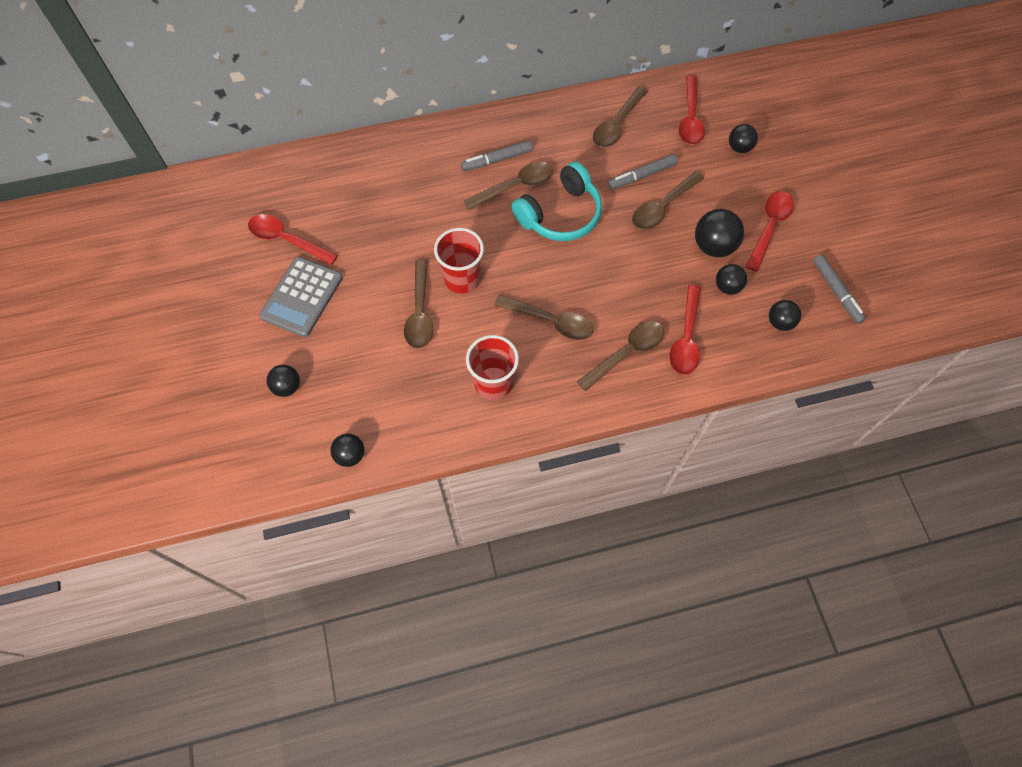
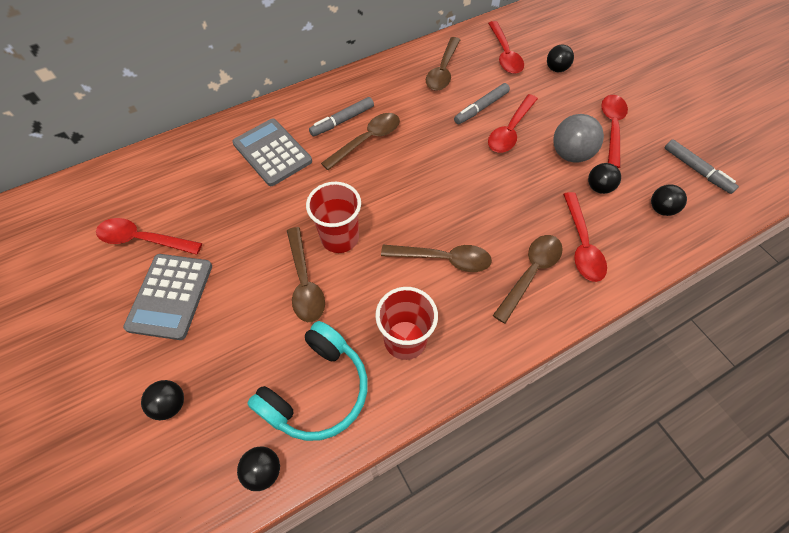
camera: 15 degrees left, 5 degrees down
(420, 179) = (272, 152): none -> grey calculator
(560, 214) = (418, 156): turquoise headphones -> turquoise headphones (317, 390)
(662, 207) = (510, 130): brown spoon -> red spoon
(713, 246) = (570, 154): black ball -> grey ball

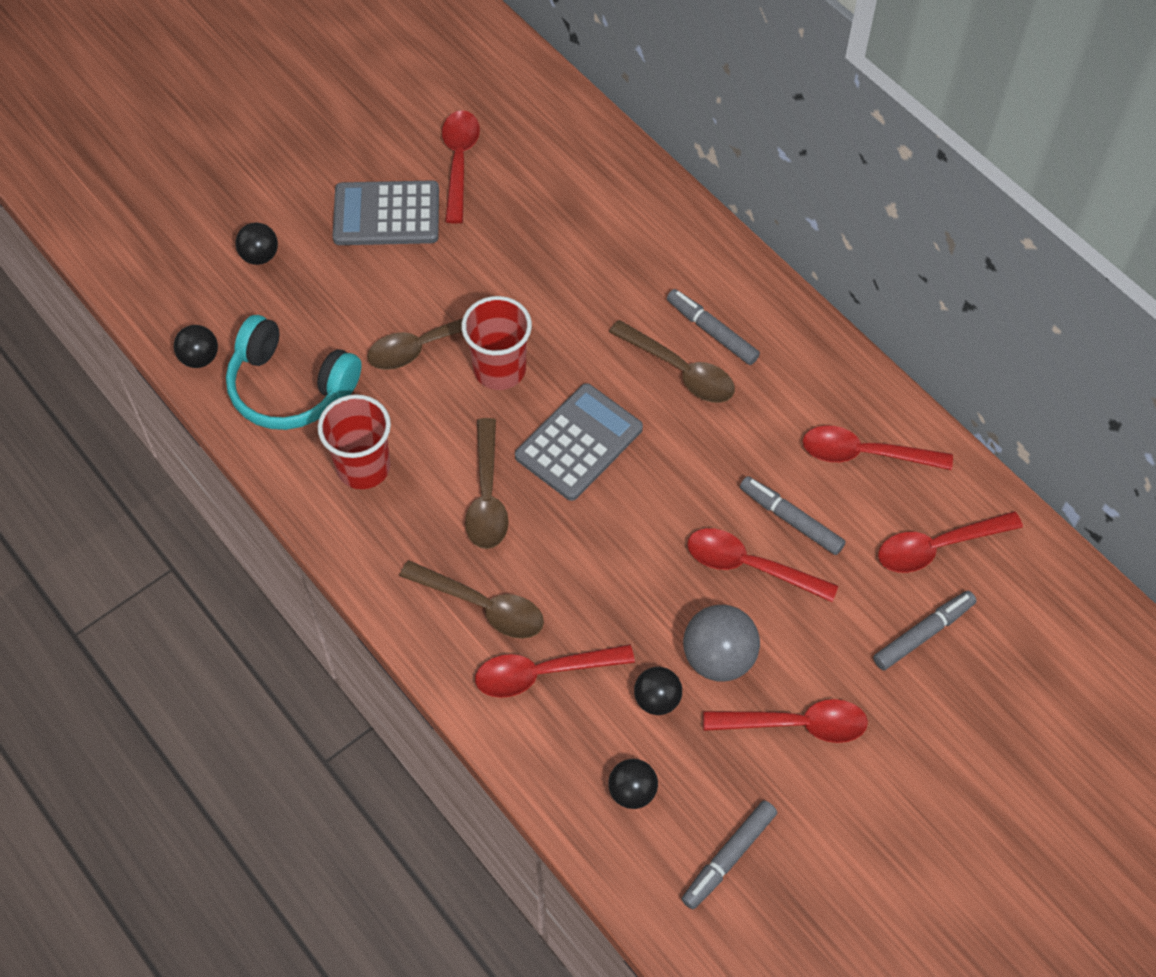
camera: 80 degrees right, 0 degrees up
(272, 152) = (629, 259): grey calculator -> grey calculator (579, 443)
(443, 71) = (865, 454): brown spoon -> red spoon
(556, 69) = (923, 634): black ball -> grey marker

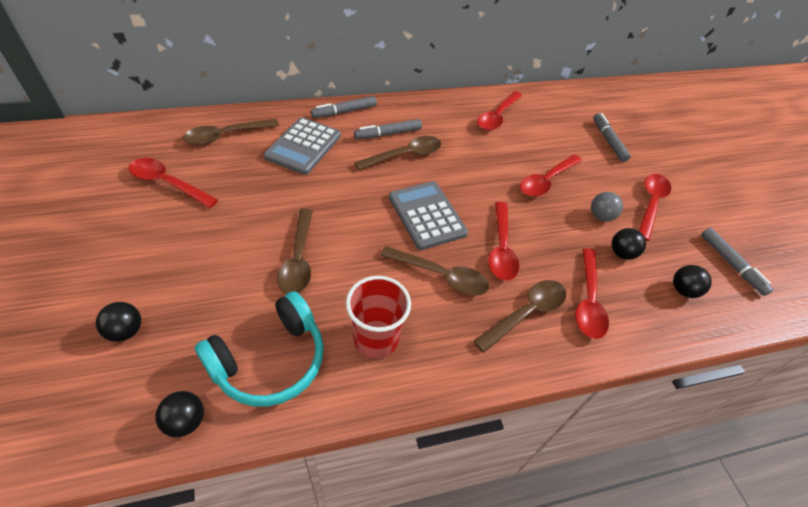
camera: 70 degrees left, 10 degrees down
(386, 214) = (170, 236): grey calculator -> grey calculator (303, 146)
(499, 369) = (347, 230): red cup -> none
(576, 163) = (226, 136): none -> brown spoon
(718, 657) = (600, 216): grey ball -> grey ball, size x0.63
(791, 519) = (523, 155): grey marker -> grey marker (344, 112)
(938, 547) = (561, 117): red spoon -> red spoon (501, 248)

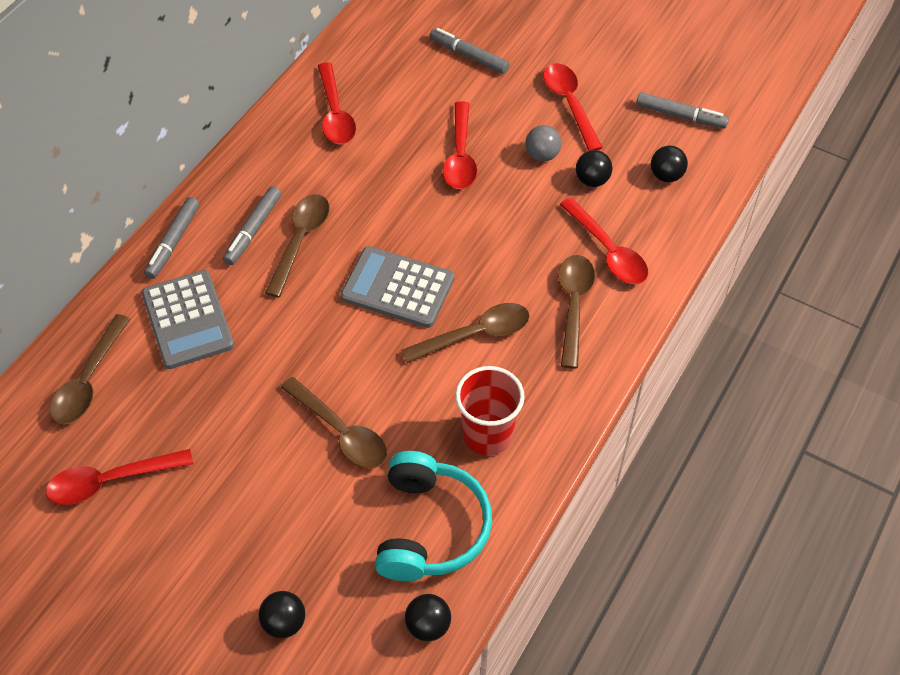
camera: 40 degrees left, 5 degrees up
(501, 248) = (495, 263): red spoon -> none

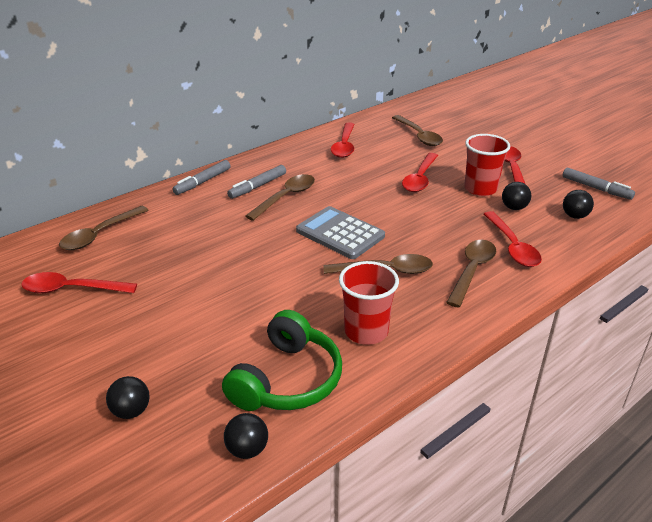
camera: 20 degrees right, 20 degrees down
(187, 320) = (185, 219): grey calculator -> none
(340, 431) = (252, 302): brown spoon -> brown spoon (419, 136)
(430, 527) = (287, 380): turquoise headphones -> green headphones
(469, 56) = (448, 136): grey marker -> none
(542, 155) = (480, 189): grey ball -> red cup

